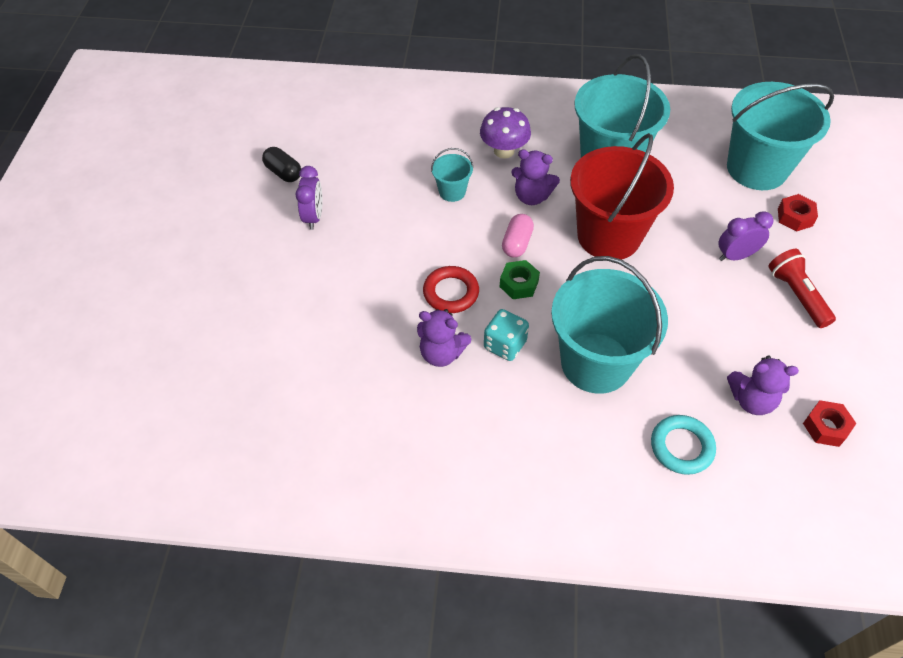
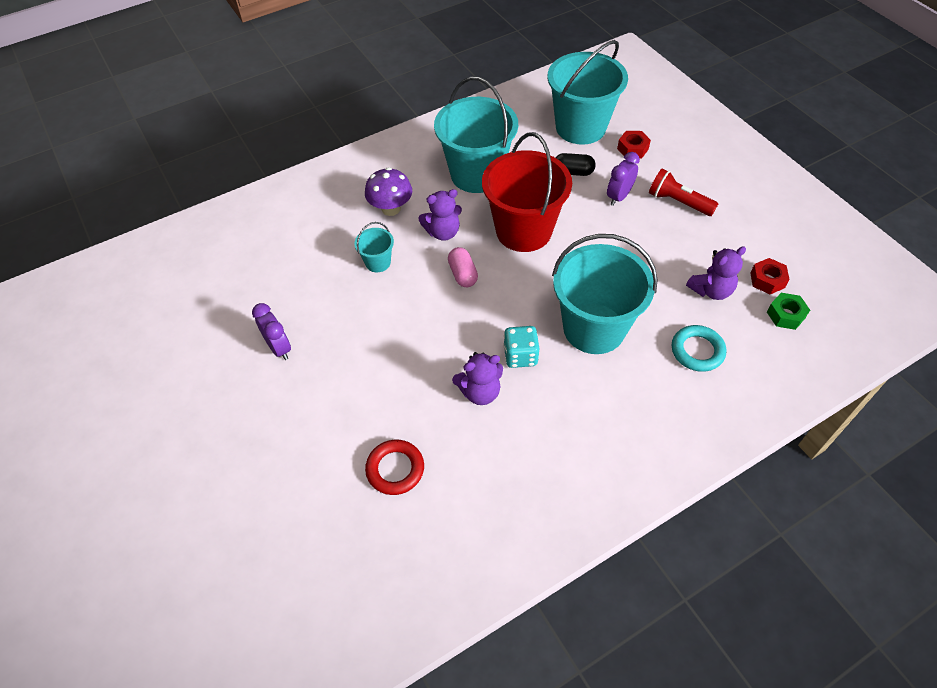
camera: 35 degrees left, 0 degrees up
(283, 172) = (217, 326): black capsule -> black capsule (573, 172)
(451, 292) = (446, 341): red ring -> red ring (395, 469)
(519, 284) = (491, 304): green nut -> green nut (785, 315)

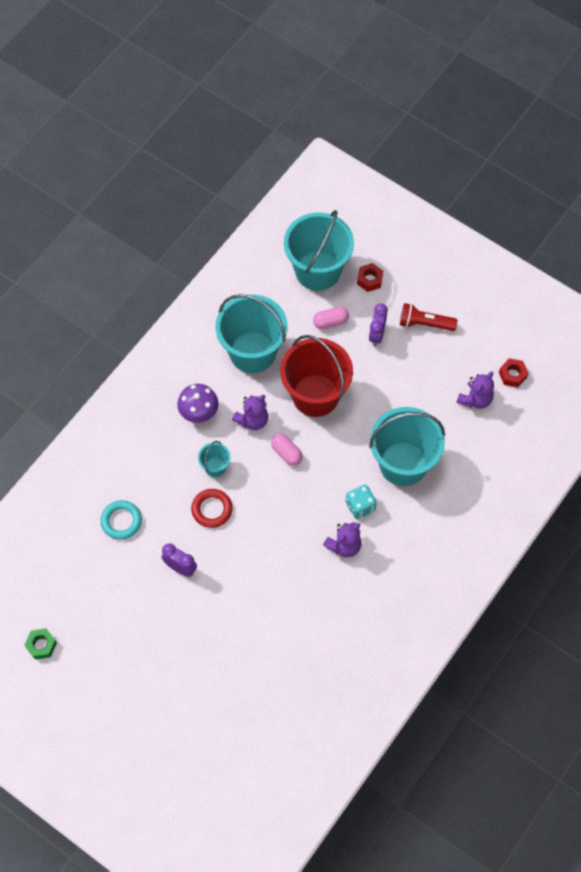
camera: 25 degrees left, 10 degrees up
(395, 469) = (313, 624): red ring -> red ring (212, 509)
(573, 172) = (330, 322): black capsule -> pink capsule
(697, 351) = (481, 455): turquoise ring -> turquoise ring (121, 521)
(785, 315) = (533, 401): green nut -> green nut (41, 645)

